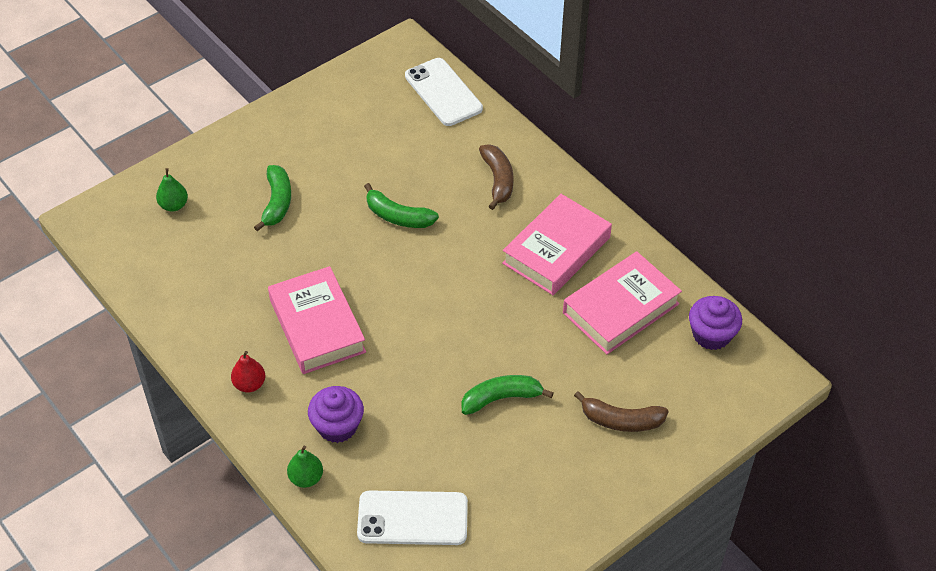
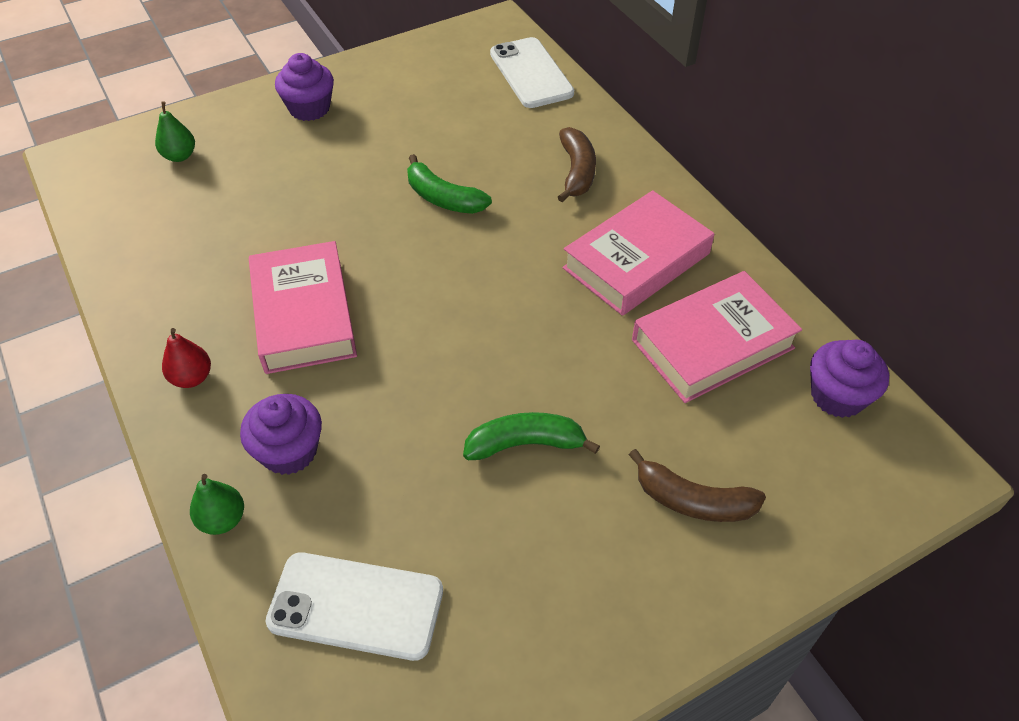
camera: 10 degrees right, 0 degrees up
(267, 148) = (309, 108): none -> purple cupcake
(277, 202) = (302, 166): green banana -> none

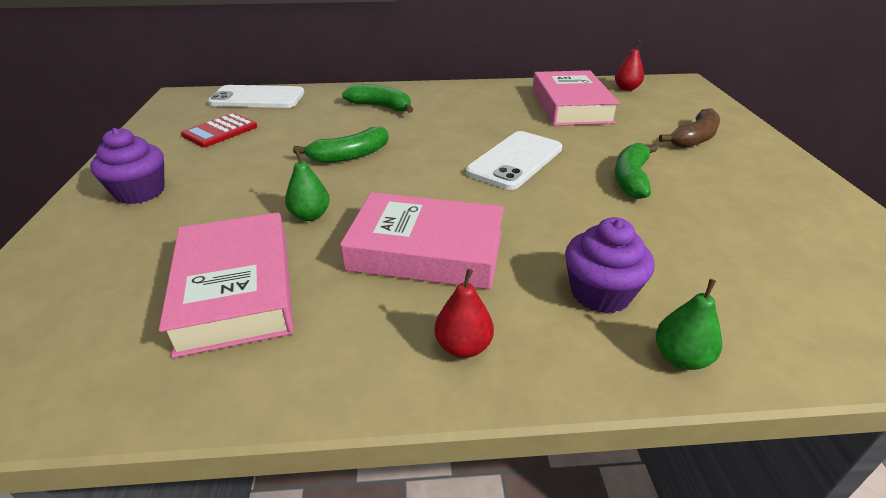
camera: 65 degrees left, 15 degrees down
(180, 156) = (77, 292): green pear -> green pear (310, 215)
(356, 605) = (788, 288): white phone -> white phone (515, 160)
(439, 90) = (220, 131): none -> red calculator
(577, 172) = (381, 107): brown banana -> green banana
(636, 261) = (484, 109): pink book -> pink book (236, 290)
(837, 396) = (626, 88): purple cupcake -> red pear

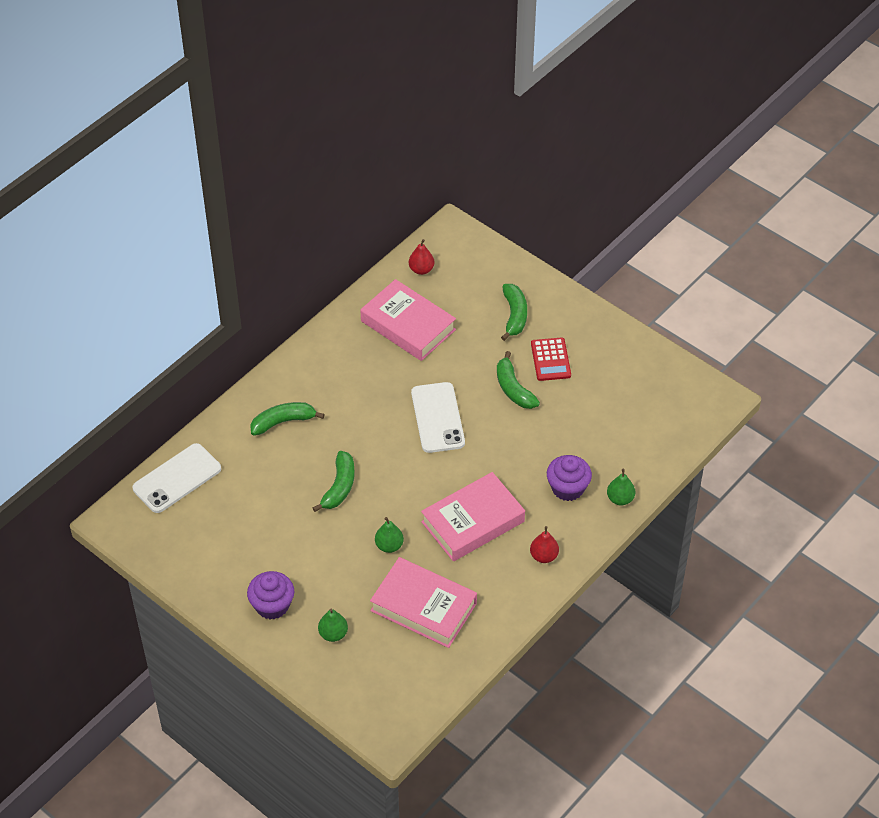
camera: 45 degrees left, 15 degrees up
(123, 247) = (333, 634): none -> green pear
(220, 131) = (219, 529): red calculator -> red calculator (550, 360)
(694, 138) = (514, 315): brown banana -> green banana

